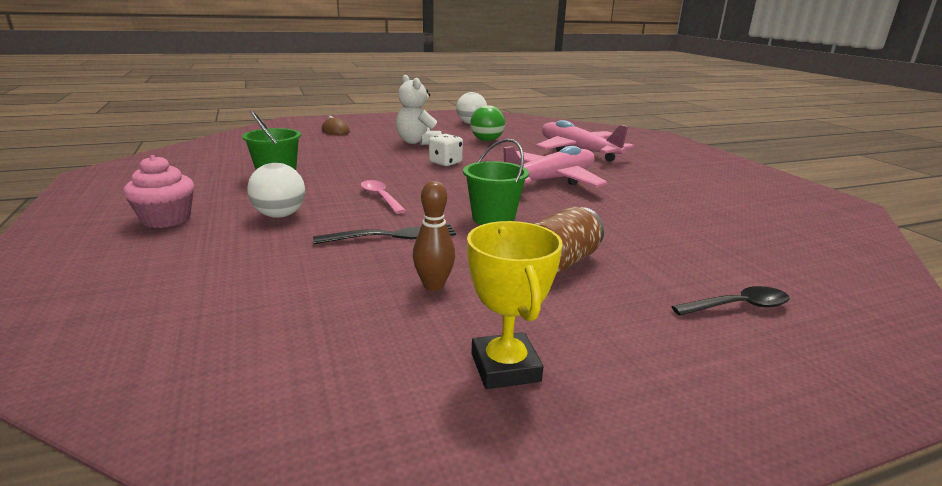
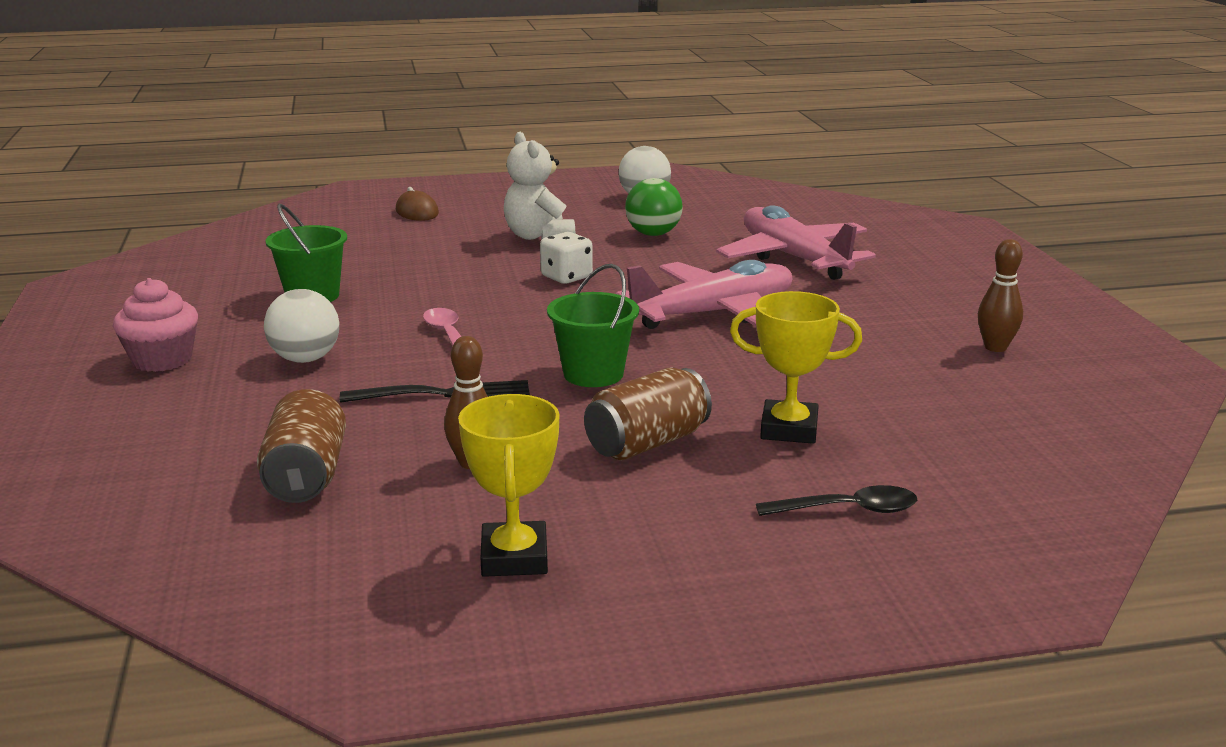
camera: 10 degrees right, 0 degrees up
(298, 303) = (306, 476): none -> brown can
(650, 249) = (789, 429): none -> yellow trophy
(735, 195) = (995, 347): none -> brown bowling pin

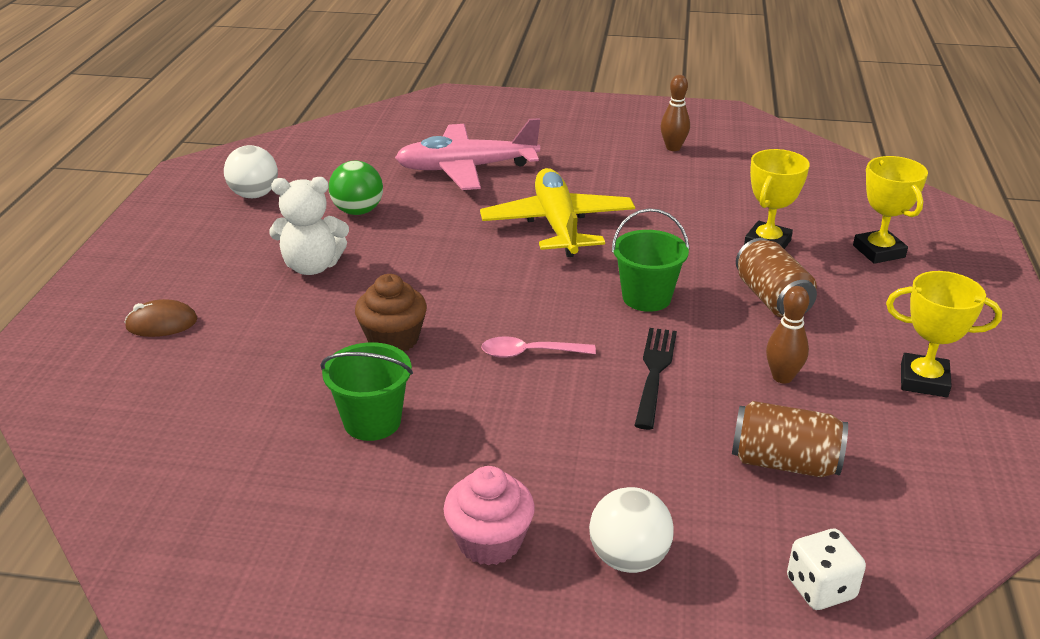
camera: 70 degrees left, 10 degrees up
(305, 359) = (540, 441): white ball -> white ball (628, 558)
(439, 282) = (393, 339): none -> brown cupcake
(566, 277) = (431, 271): white dice -> white dice (820, 588)
(713, 313) = (558, 225): pink plane -> yellow plane
(848, 510) = (878, 251): black spoon -> yellow trophy

